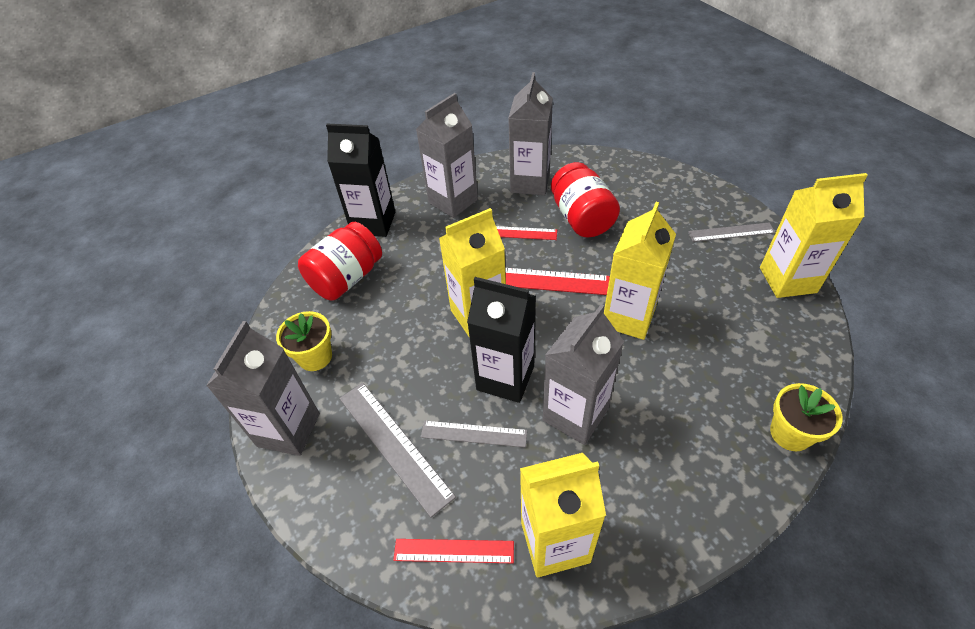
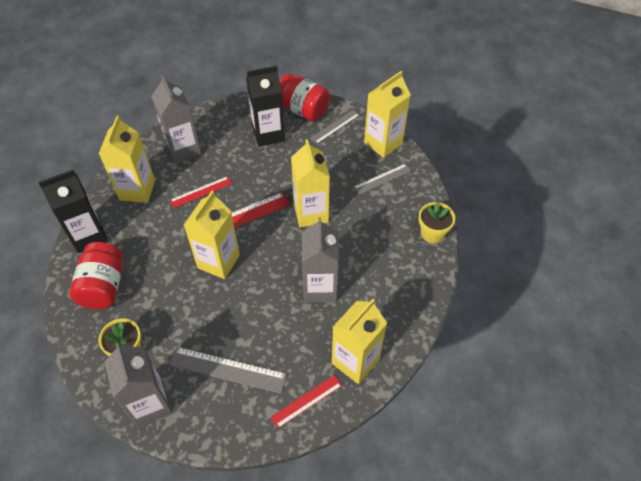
camera: 40 degrees left, 5 degrees up
(453, 201) = (137, 190): grey carton -> yellow carton
(474, 434) = (270, 334): grey ruler -> grey ruler (382, 179)
(505, 378) = (264, 290): black carton -> black carton (268, 134)
(582, 218) = (238, 160): red jar -> red jar (303, 110)

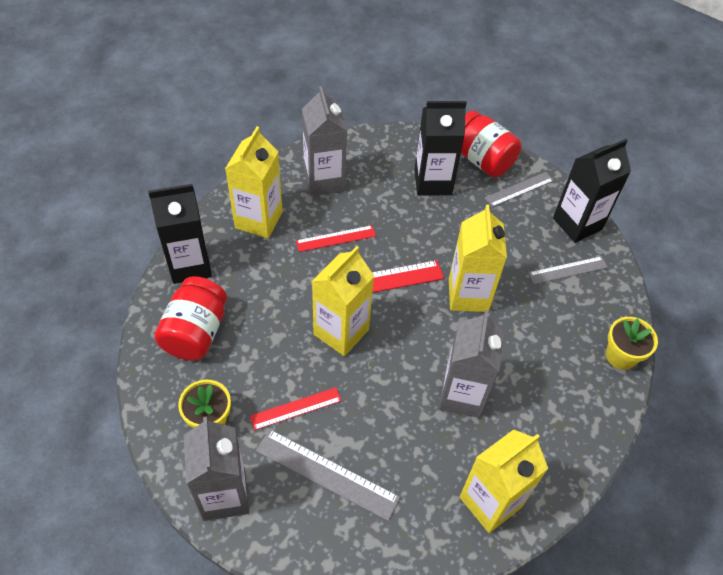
camera: 10 degrees right, 0 degrees up
(306, 401) = (418, 539): red ruler -> red ruler (296, 408)
(383, 143) = (577, 223): yellow carton -> black carton

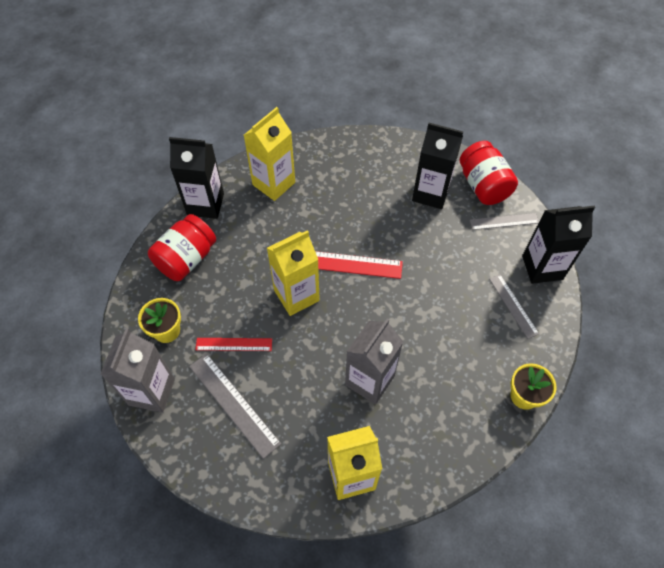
camera: 25 degrees right, 5 degrees up
(324, 181) = (340, 166): grey carton -> none
(336, 238) = (327, 217): red ruler -> none
(468, 295) = (415, 299): yellow carton -> none
(568, 270) = (513, 306): grey ruler -> grey ruler turned 60 degrees clockwise

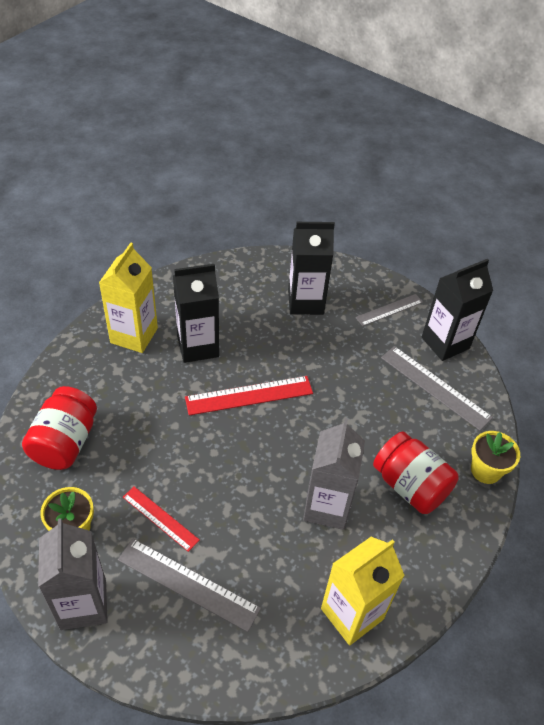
camera: 25 degrees left, 10 degrees down
(205, 204) = (63, 377): black carton -> black carton (198, 346)
(234, 344) = (160, 518): red ruler -> red ruler turned 60 degrees clockwise
(296, 295) = (209, 444): yellow carton -> none
(483, 185) = (354, 281): red jar -> red jar (410, 486)
(513, 306) = (435, 387): grey ruler -> grey ruler, size x1.57

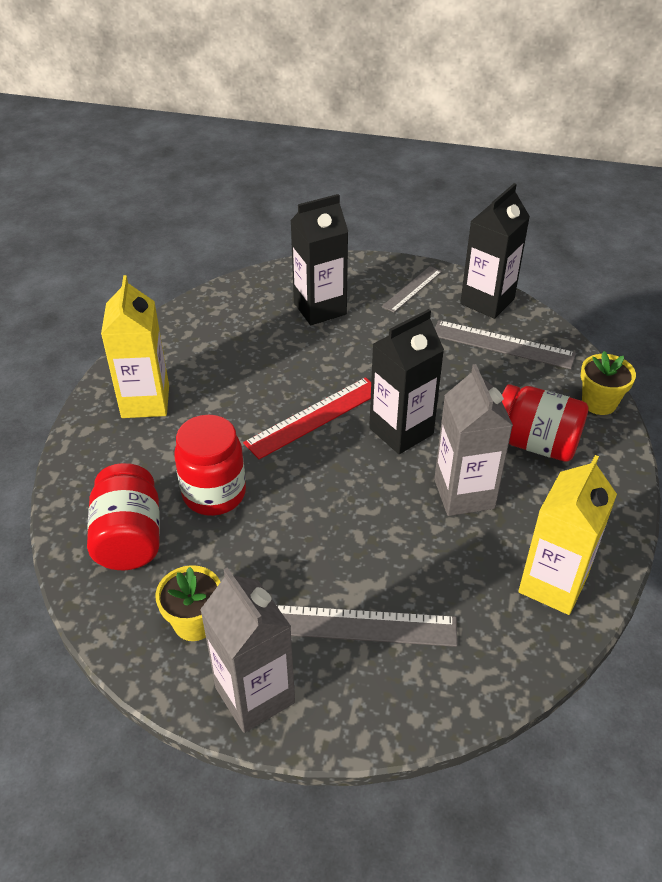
camera: 20 degrees left, 5 degrees down
(142, 431) = (214, 493): none -> red jar
(160, 518) = (290, 573): red ruler -> none
(198, 346) = (227, 388): black carton -> black carton (401, 431)

